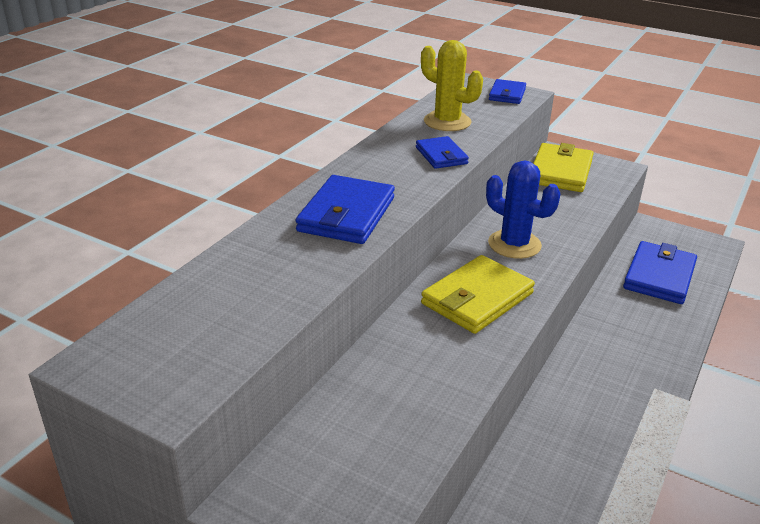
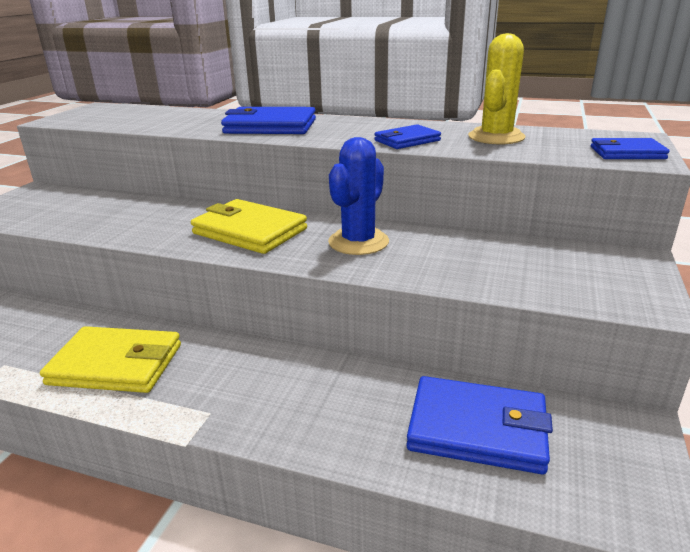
camera: 80 degrees right, 5 degrees down
(560, 171) = (575, 261): yellow wallet -> yellow wallet (116, 364)

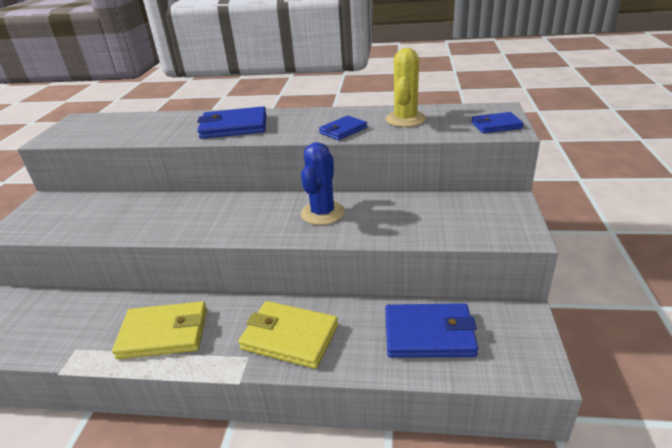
camera: 10 degrees left, 5 degrees up
(249, 231) = (239, 215): yellow wallet -> yellow wallet (289, 337)

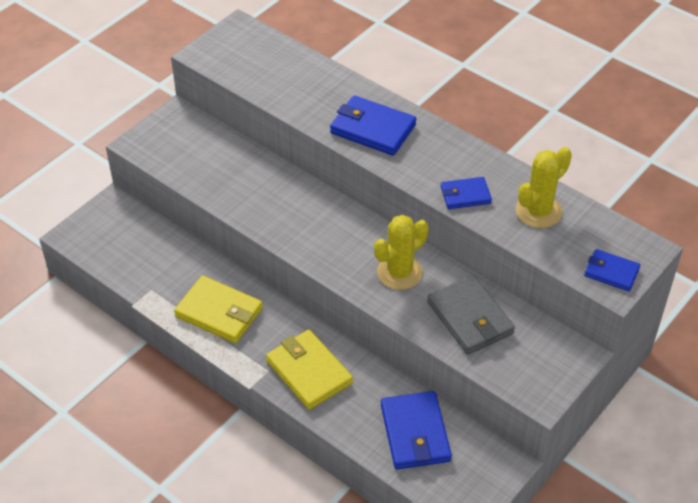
camera: 30 degrees right, 15 degrees up
(322, 213) = (399, 272): blue cactus -> yellow cactus
(408, 215) = (470, 318): none -> grey wallet
(429, 334) = (415, 433): blue wallet -> blue wallet turned 45 degrees clockwise

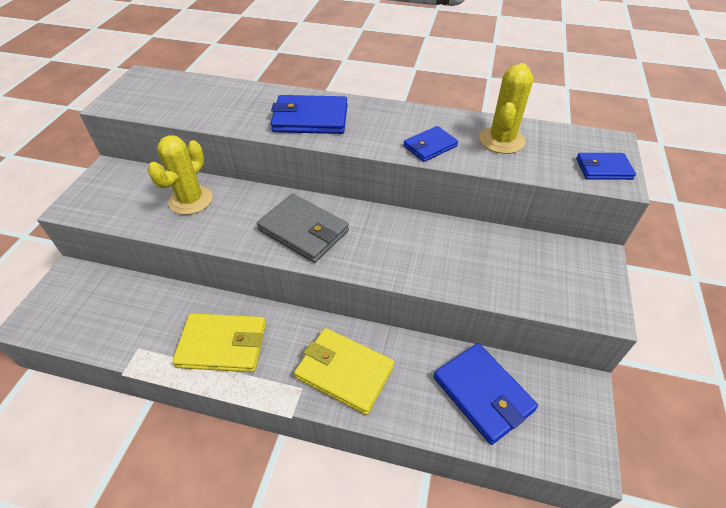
camera: 25 degrees left, 0 degrees up
(399, 272) = (394, 240): yellow cactus -> yellow cactus (191, 200)
(470, 318) = (484, 259): grey wallet -> grey wallet (303, 231)

